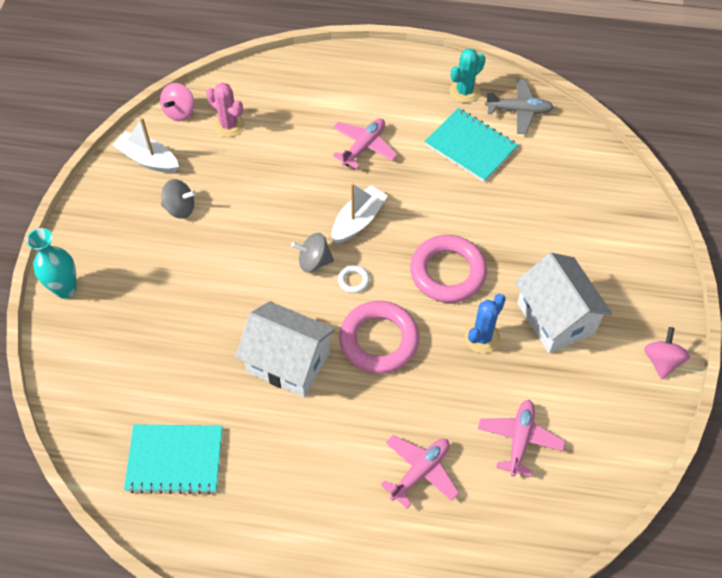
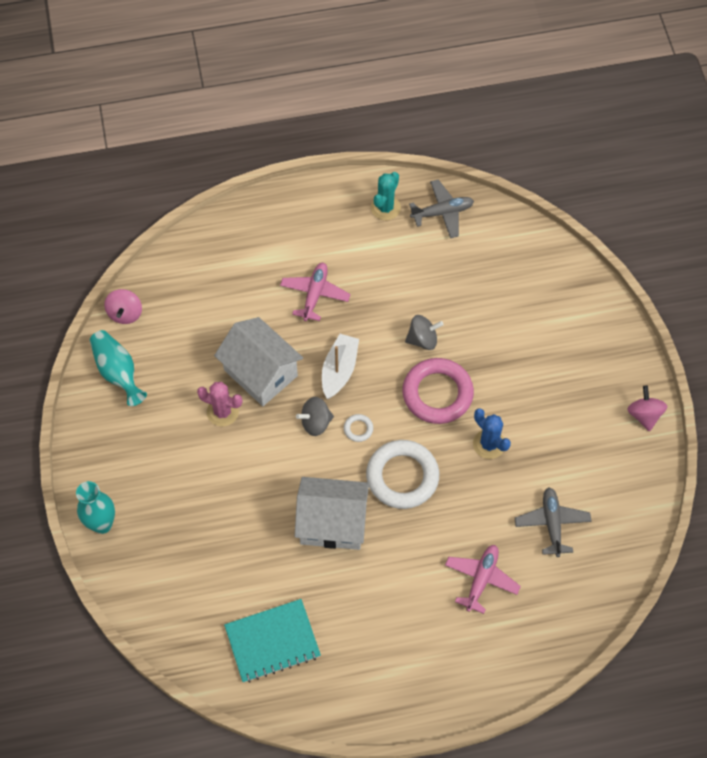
camera: 20 degrees left, 5 degrees up
(148, 159) = (118, 372): white boat -> turquoise vase
(180, 208) = (171, 411): grey spinning top -> grey spinning top (422, 339)
(229, 125) = (179, 312): pink cactus -> pink cactus (222, 412)
(379, 340) = (402, 477): pink ring -> white ring
(470, 146) = (412, 263): turquoise notebook -> none
(482, 337) = (489, 444): blue cactus -> blue cactus turned 60 degrees counterclockwise
(519, 439) = (552, 523): pink plane -> grey plane
(555, 318) = (544, 405): white house -> white house (260, 373)

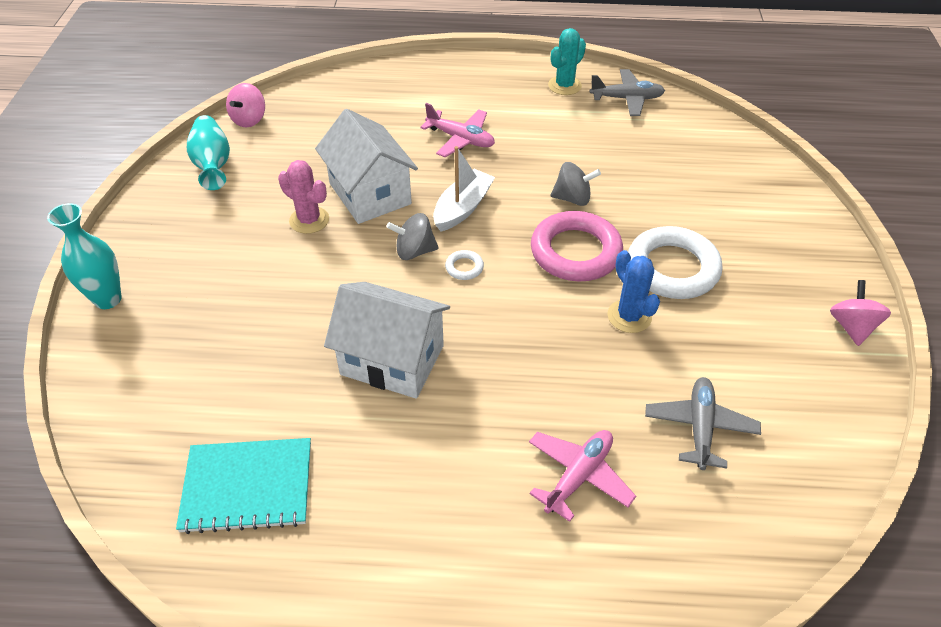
camera: 15 degrees right, 15 degrees down
(315, 294) = (461, 139): pink plane -> pink plane turned 90 degrees clockwise
(402, 477) = (503, 328): white ring -> white ring (672, 268)

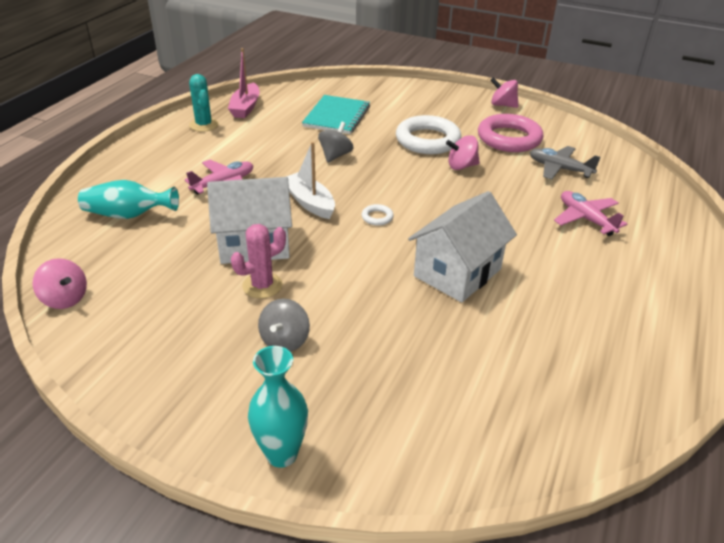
camera: 70 degrees left, 10 degrees down
(213, 164) = (118, 338): turquoise vase -> turquoise vase (128, 215)
(248, 486) = (563, 376): turquoise notebook -> turquoise notebook (336, 116)
(414, 251) = (343, 236): grey spinning top -> grey spinning top (285, 340)
(575, 252) = (391, 169): pink ring -> pink ring (509, 138)
(627, 99) = (245, 107): grey plane -> pink boat
(629, 316) = (461, 166): blue cactus -> pink spinning top

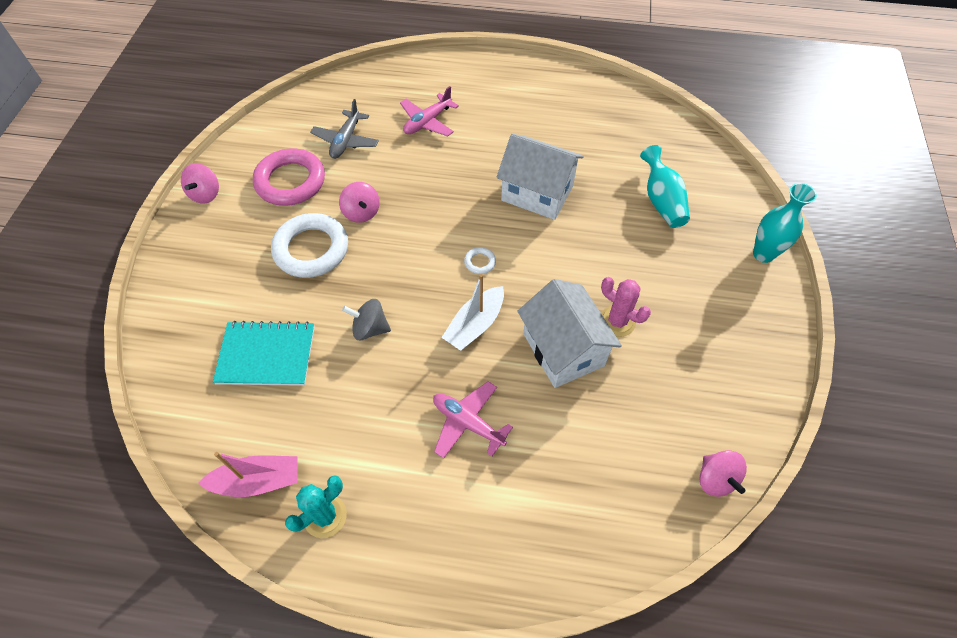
camera: 105 degrees left, 20 degrees up
(65, 299) = (715, 479): pink spinning top -> pink spinning top turned 135 degrees clockwise
(128, 215) = (566, 497): turquoise vase -> turquoise vase (661, 201)
(285, 340) = (670, 284): grey spinning top -> none

